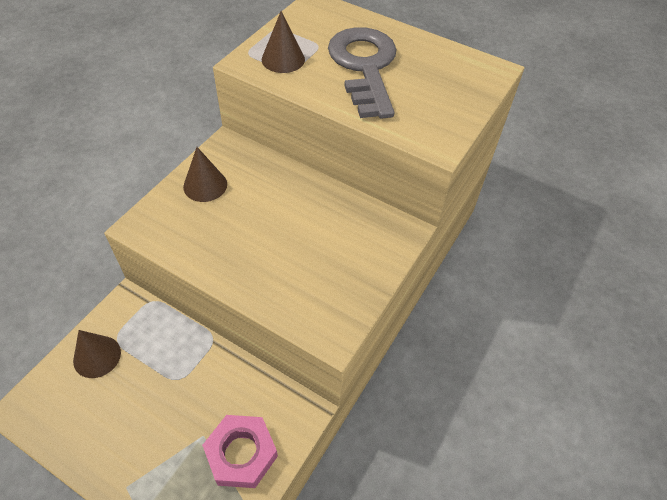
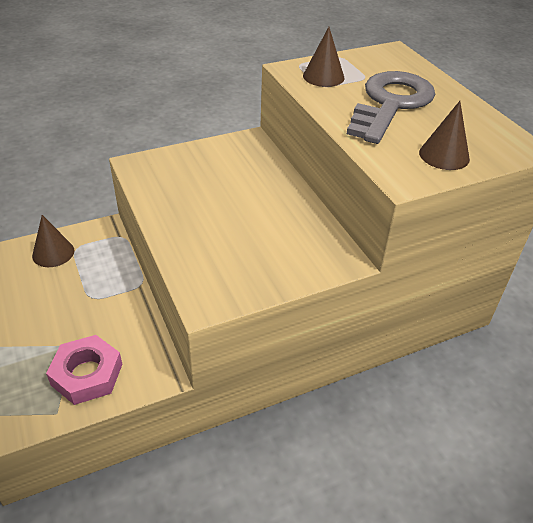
camera: 35 degrees right, 10 degrees down
(205, 185) = (207, 158): brown cone -> brown cone (444, 155)

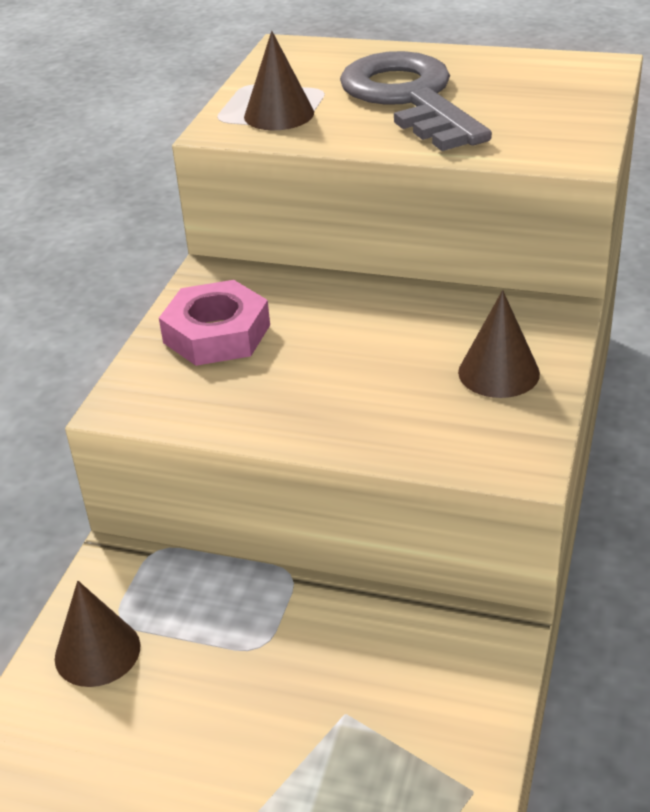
camera: 45 degrees left, 5 degrees down
(87, 374) = (425, 719): pink nut -> pink nut (217, 334)
(444, 155) = (561, 113): brown cone -> brown cone (498, 372)

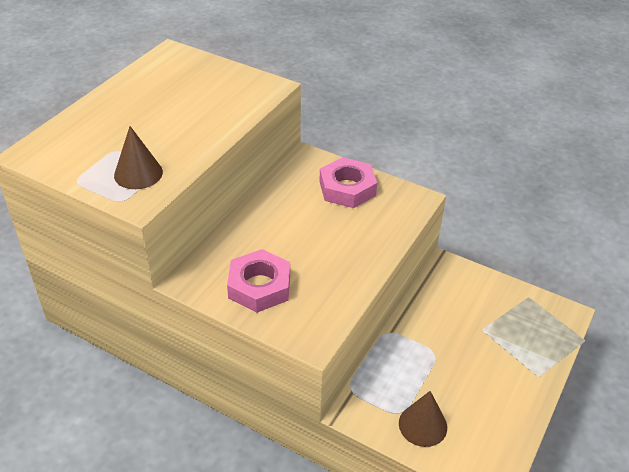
camera: 80 degrees left, 5 degrees up
(409, 98) = (159, 121): grey key -> none
(498, 372) = (347, 188): brown cone -> pink nut

